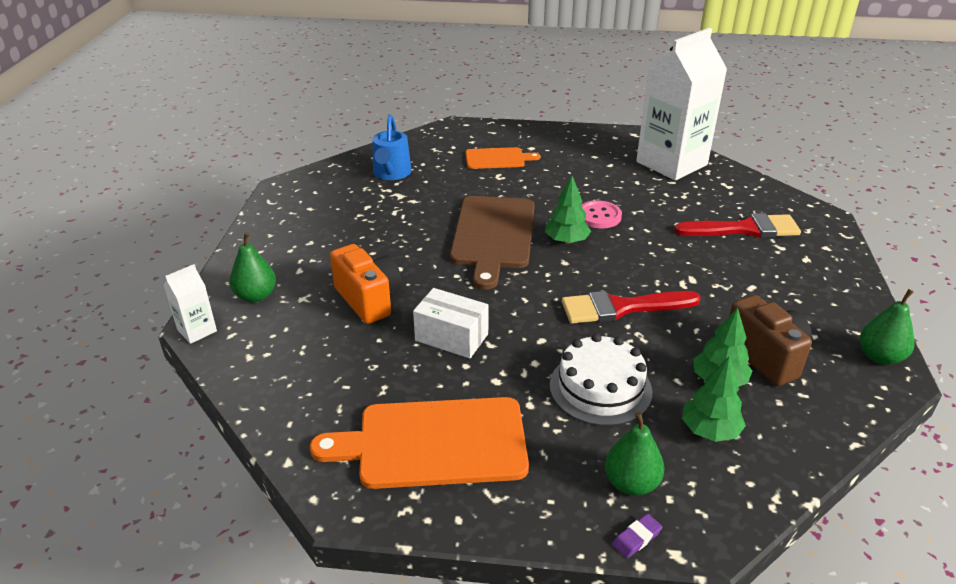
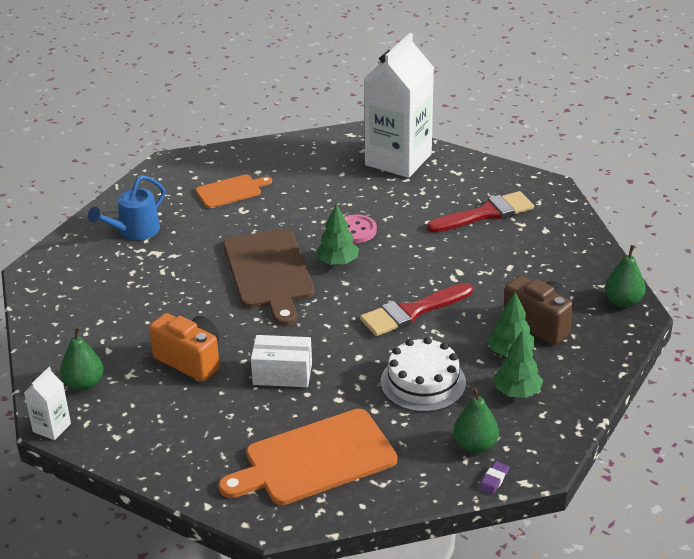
camera: 20 degrees left, 0 degrees up
(391, 174) = (134, 231): blue watering can -> blue watering can turned 60 degrees clockwise

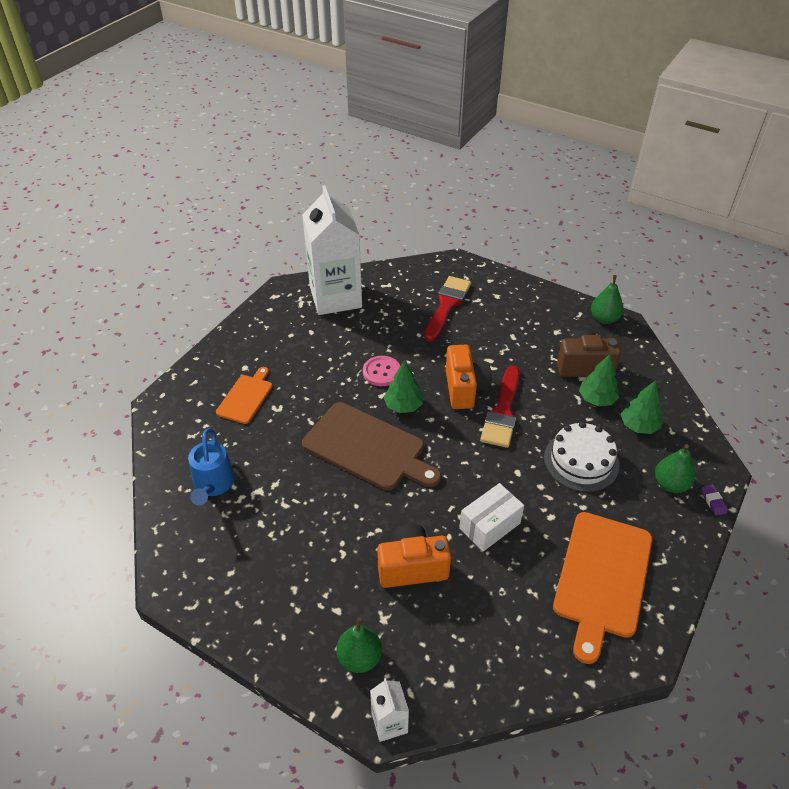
camera: 45 degrees left, 10 degrees up
(405, 279) = (465, 389): none -> orange camera

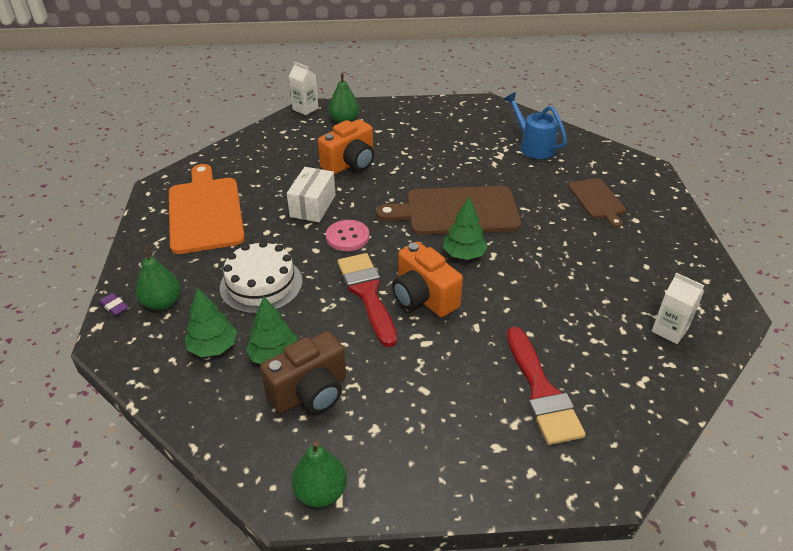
camera: 145 degrees right, 5 degrees down
(246, 397) = (597, 200): orange cutting board -> brown cutting board
(335, 297) = (669, 330): white carton -> white carton, size x0.43
(381, 372) = (518, 274): pink button -> pink button (347, 237)

